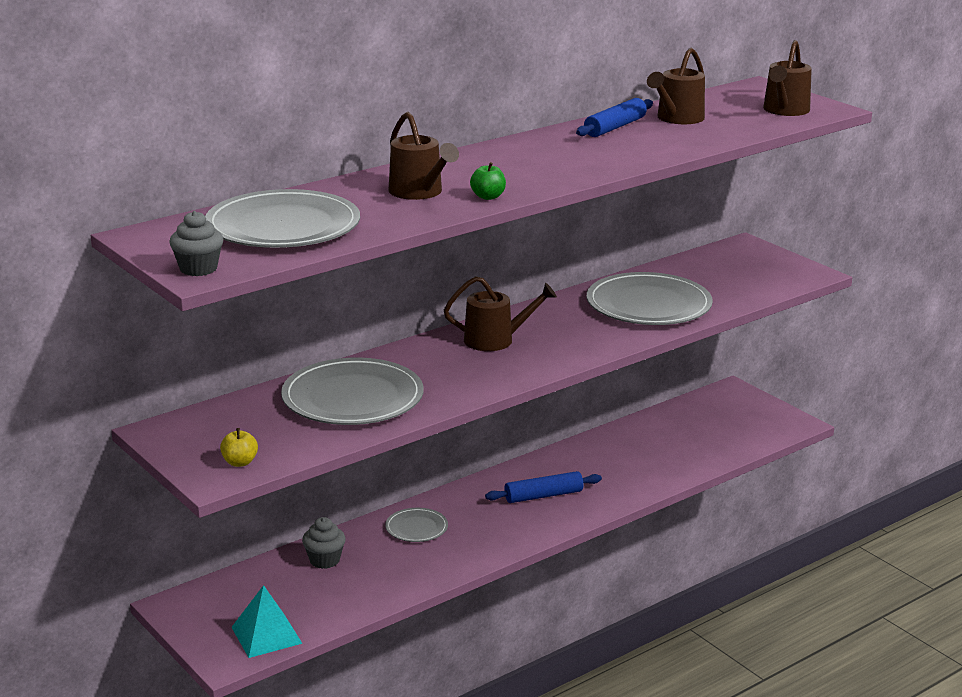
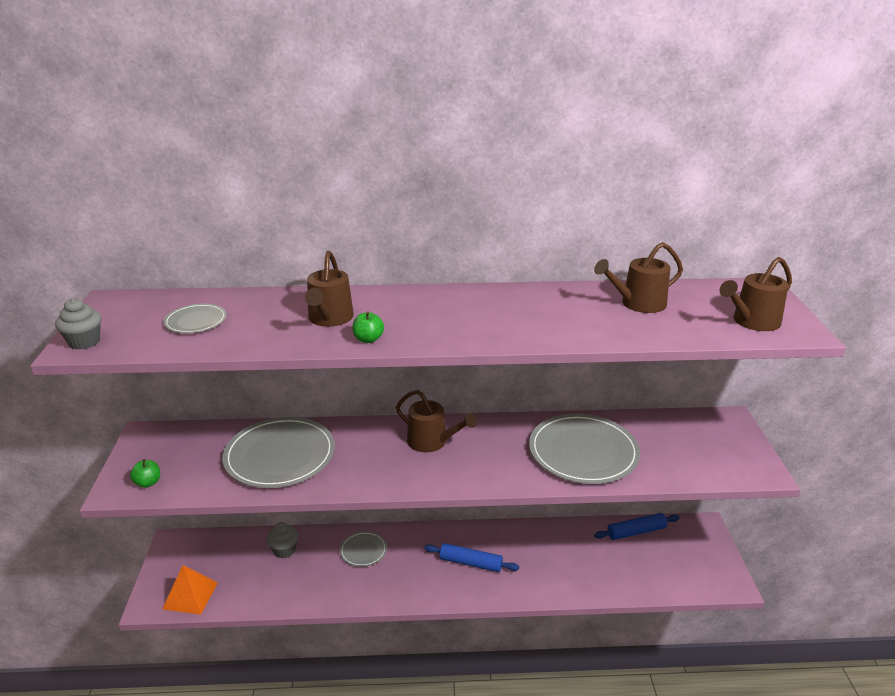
camera: 35 degrees right, 5 degrees up
(240, 462) = (148, 483): yellow apple -> green apple
(266, 635) = (190, 595): turquoise pyramid -> orange pyramid
(283, 226) = (195, 321): grey plate -> grey plate, size x0.49
(615, 127) = (572, 298): blue rolling pin -> blue rolling pin (636, 532)

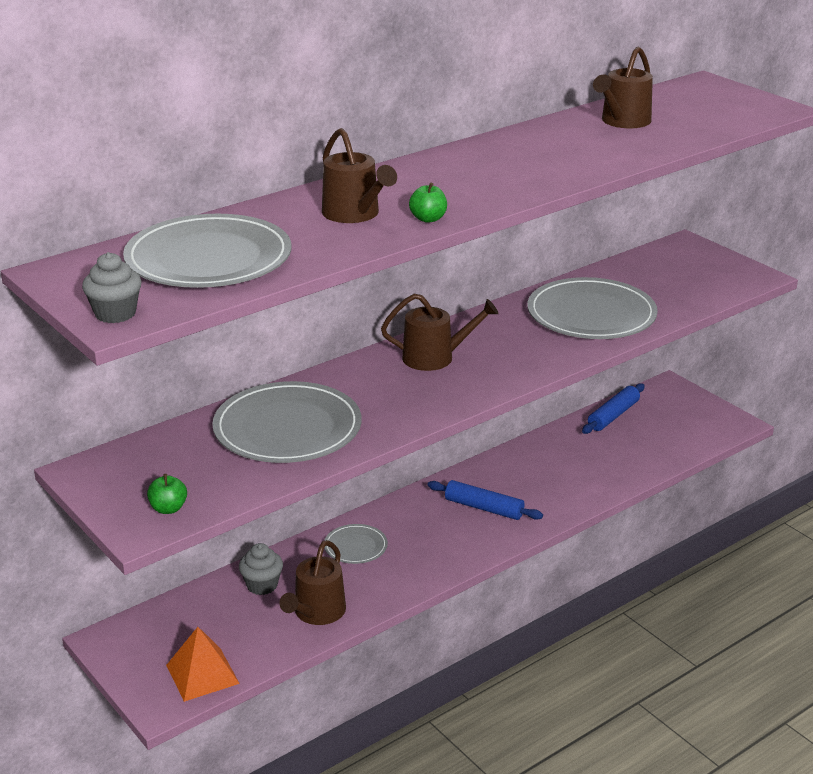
camera: 35 degrees left, 0 degrees up
(195, 321) = (208, 258): grey plate -> grey plate, size x2.05
(471, 563) = (484, 508): blue rolling pin -> blue rolling pin turned 45 degrees clockwise
(752, 321) = (734, 111): brown watering can -> brown watering can (317, 612)

